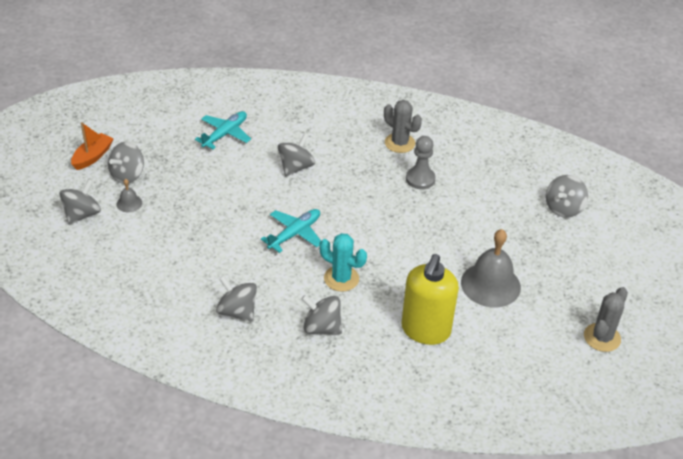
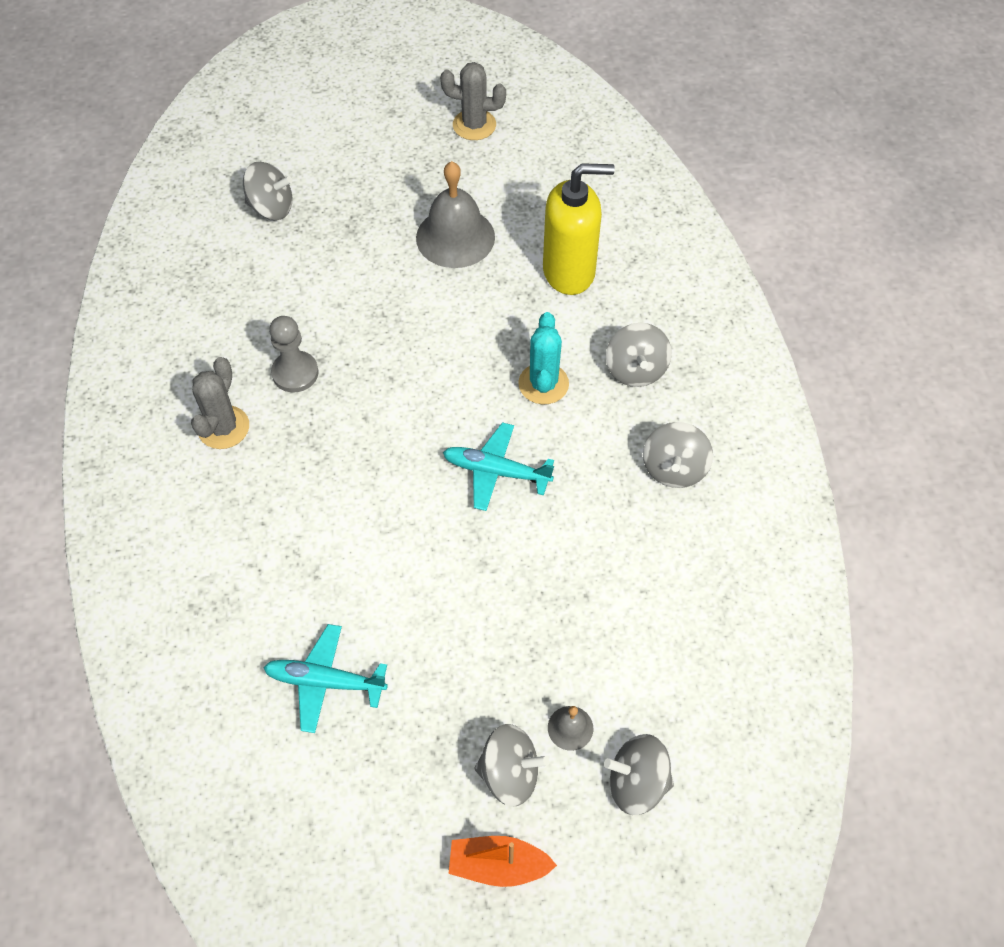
camera: 115 degrees left, 15 degrees up
(296, 167) = (353, 537): grey spinning top -> none

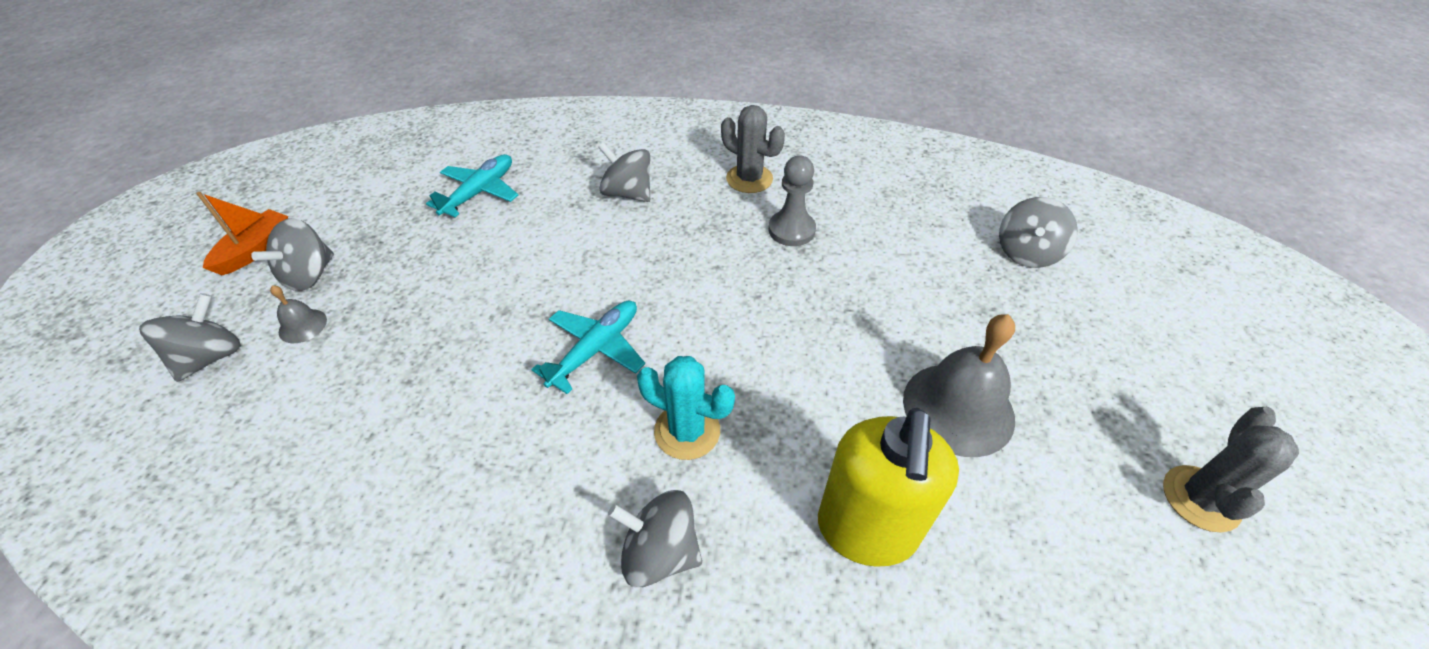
camera: 110 degrees right, 10 degrees down
(674, 469) = (486, 536): grey spinning top -> grey spinning top (627, 193)

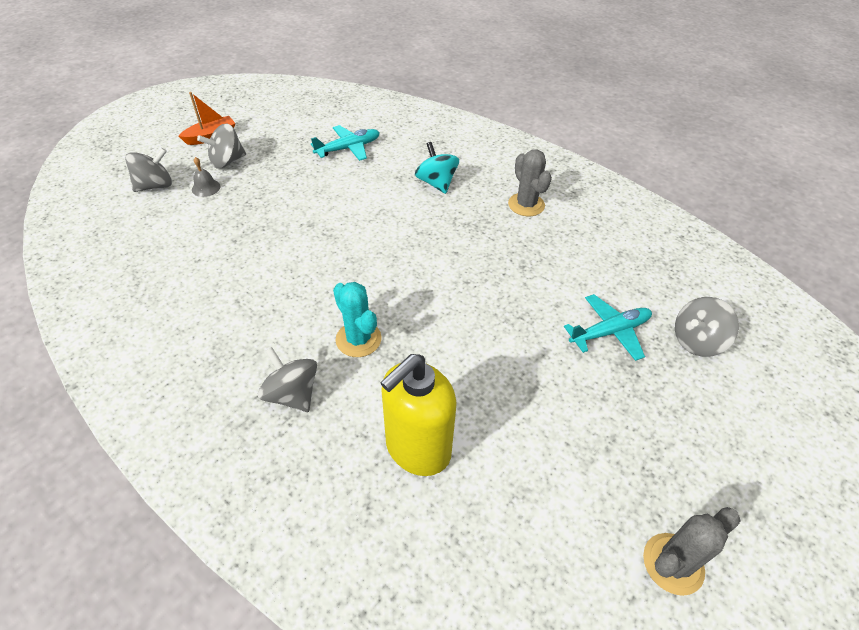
camera: 30 degrees right, 0 degrees up
(595, 350) = (343, 269): turquoise plane -> turquoise plane (609, 332)
(627, 193) = (436, 183): grey spinning top -> turquoise spinning top
(791, 230) = (526, 250): grey pawn -> none
(958, 408) = (542, 414): grey bell -> none

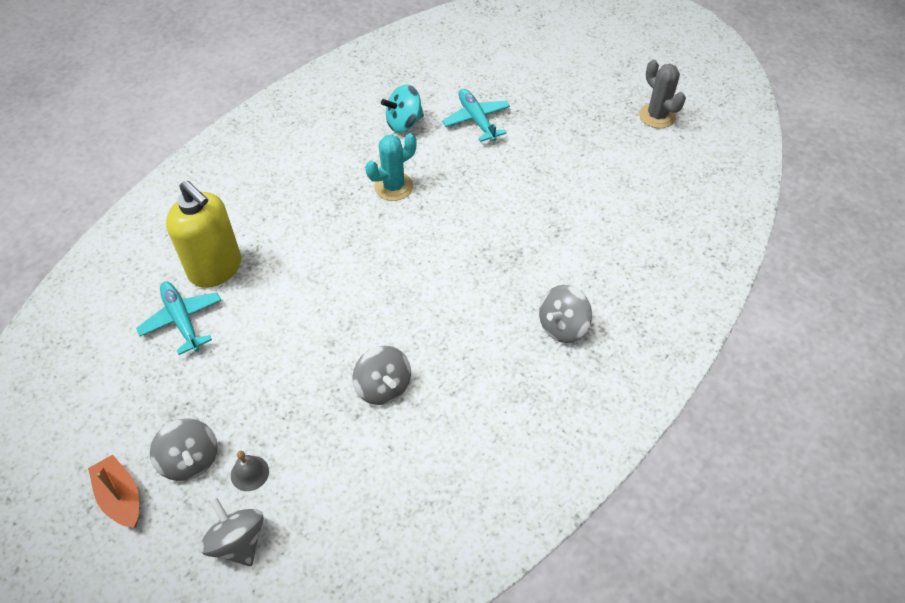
camera: 90 degrees left, 5 degrees up
(358, 339) = (497, 284): turquoise cactus -> turquoise cactus (393, 186)
(417, 448) = (601, 238): yellow soap dispenser -> yellow soap dispenser (216, 269)
(436, 183) = (266, 230): turquoise spinning top -> turquoise spinning top (404, 123)
(526, 205) = (311, 159): grey cactus -> none
(697, 341) = (482, 74): grey spinning top -> grey spinning top (383, 387)

